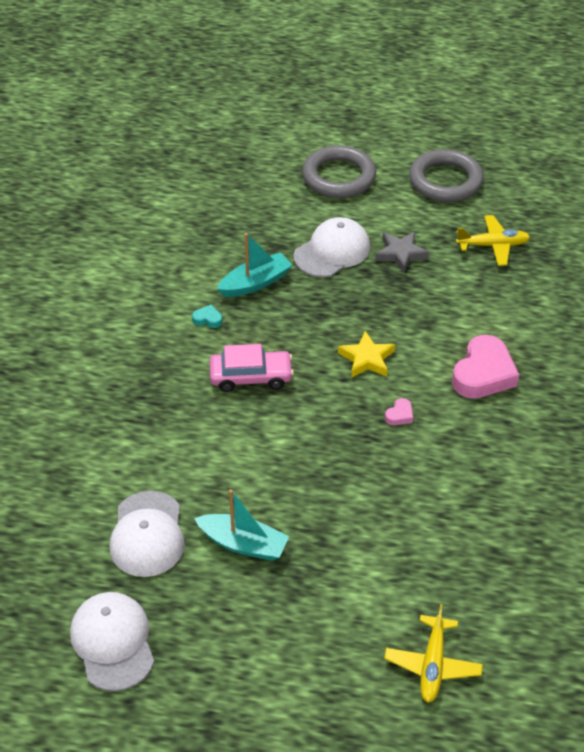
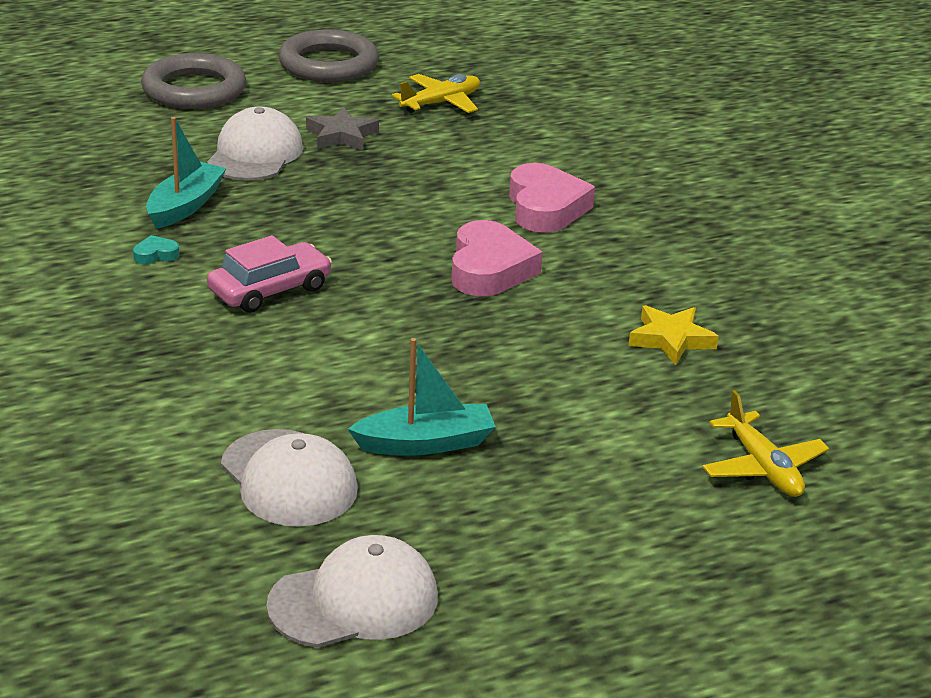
camera: 35 degrees left, 15 degrees down
(113, 642) = (354, 601): white cap -> white cap turned 120 degrees clockwise
(367, 359) = (398, 233): yellow star -> yellow star (671, 339)
(399, 415) = (489, 269): pink heart -> pink heart, size x2.35

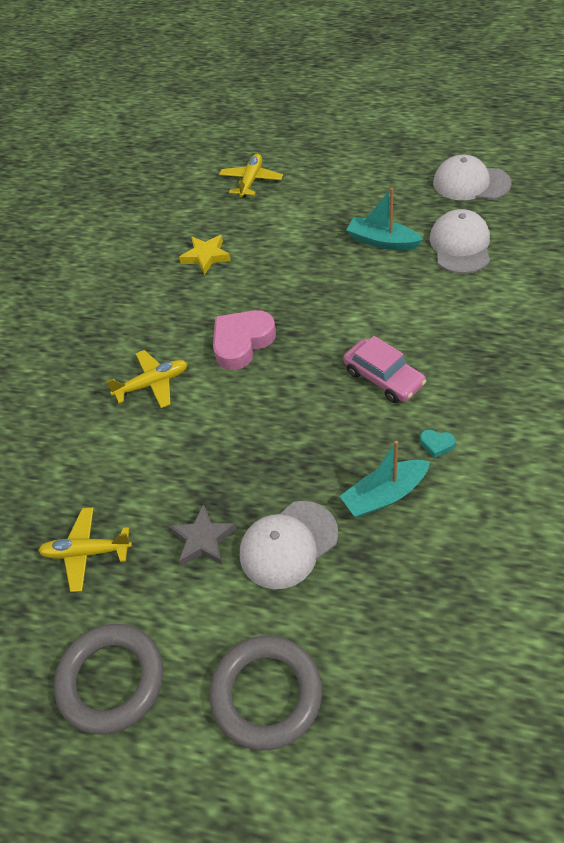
camera: 135 degrees left, 20 degrees up
(270, 290) = (383, 378): pink car -> pink car turned 135 degrees counterclockwise
(545, 207) = (152, 384): pink heart -> yellow plane

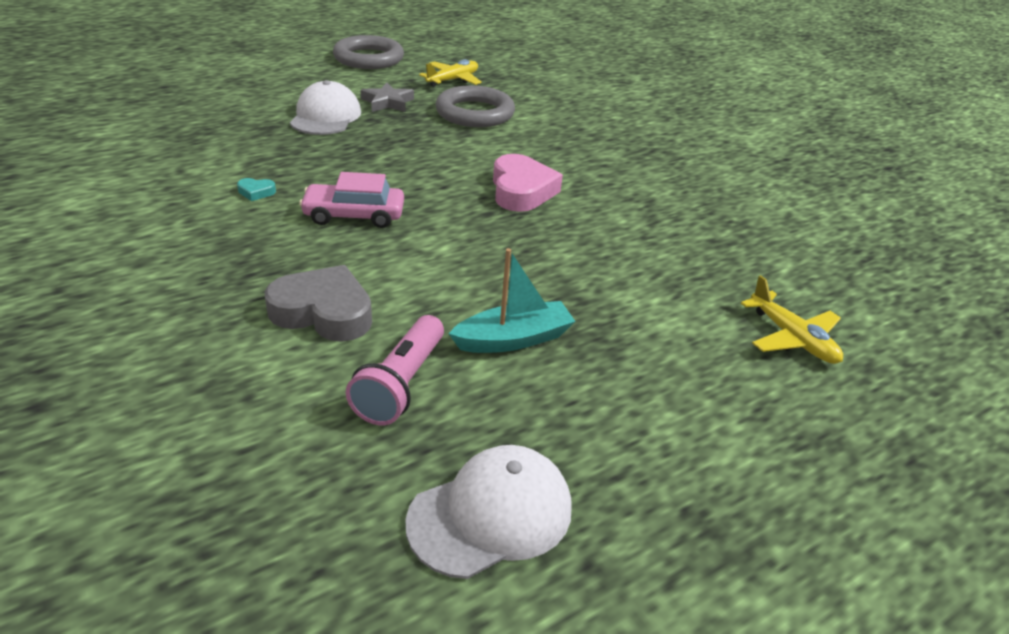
camera: 125 degrees right, 15 degrees down
(152, 384) = (547, 145): yellow plane -> none
(206, 256) = (675, 236): yellow star -> none
(266, 694) = (274, 76): grey ring -> grey ring (475, 113)
(384, 495) = (276, 154): turquoise boat -> none
(436, 444) = (256, 192): turquoise heart -> turquoise heart turned 150 degrees counterclockwise
(460, 245) = (401, 384): white cap -> pink flashlight
(467, 304) = (323, 312): none -> grey heart

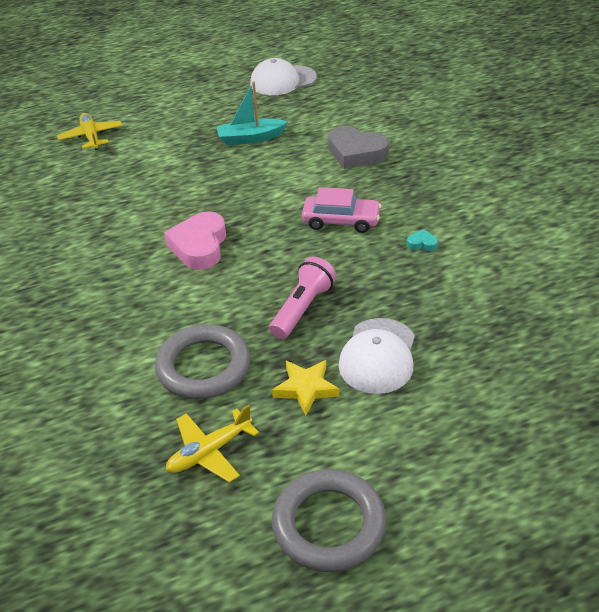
camera: 165 degrees left, 5 degrees up
(387, 102) = (306, 388): grey star -> yellow star
(401, 384) = (314, 120): pink flashlight -> pink flashlight (302, 308)

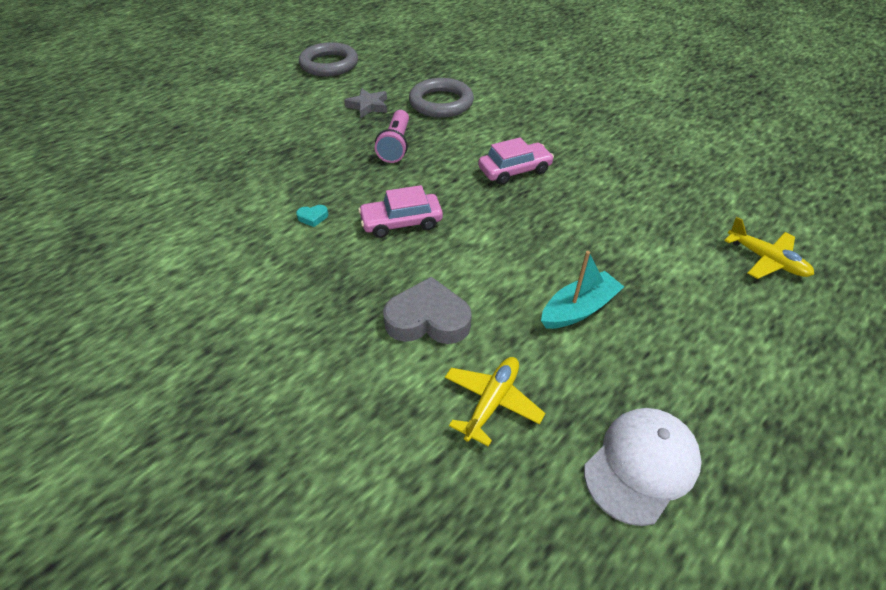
camera: 155 degrees right, 5 degrees up
(199, 246) = (514, 170): pink heart -> pink car
(209, 452) = (407, 73): yellow plane -> yellow plane (492, 402)
(306, 388) = (368, 106): yellow star -> grey star
(378, 356) = (327, 130): white cap -> none

